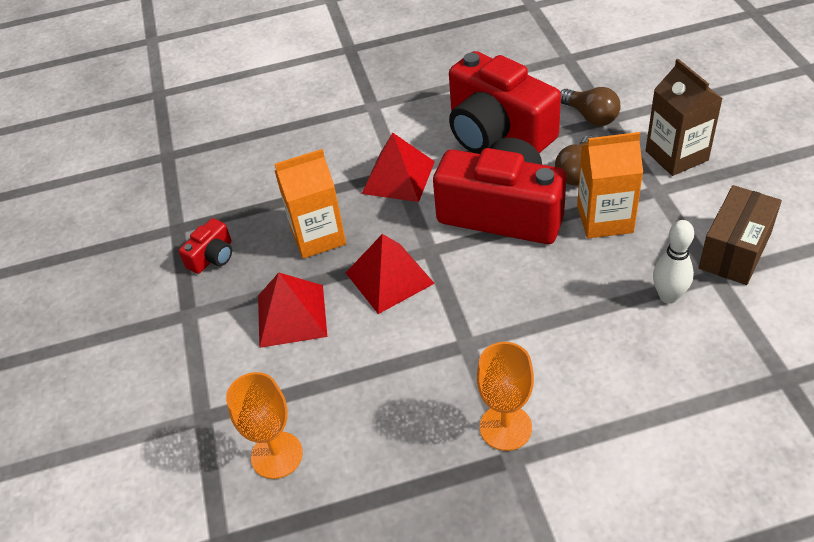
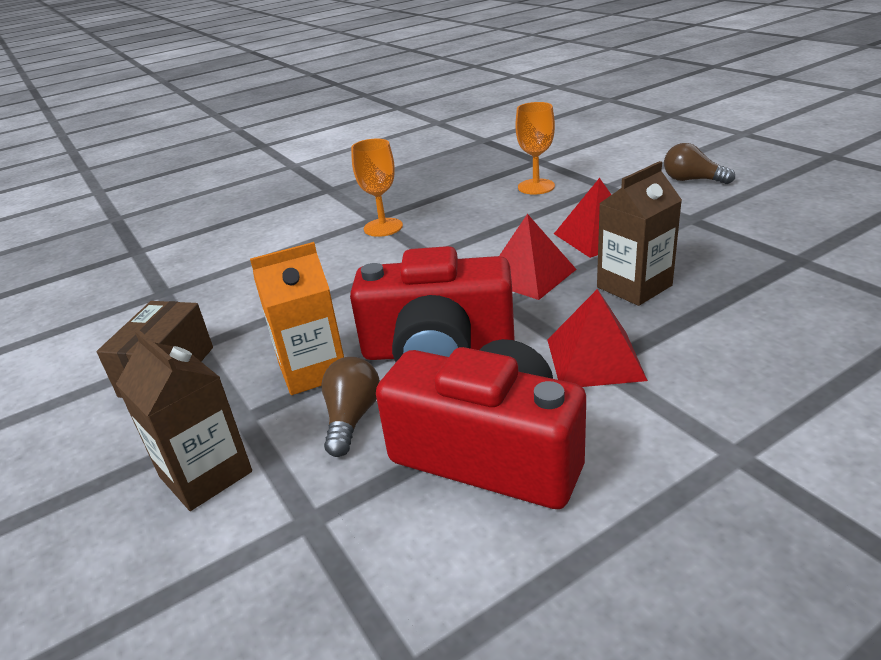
camera: 160 degrees right, 15 degrees down
(212, 257) = (724, 250): red camera -> none
(318, 236) = (634, 286): orange carton -> brown carton
(591, 116) = (340, 517): brown light bulb -> brown light bulb (692, 180)
(668, 296) = (249, 320): white bowling pin -> none

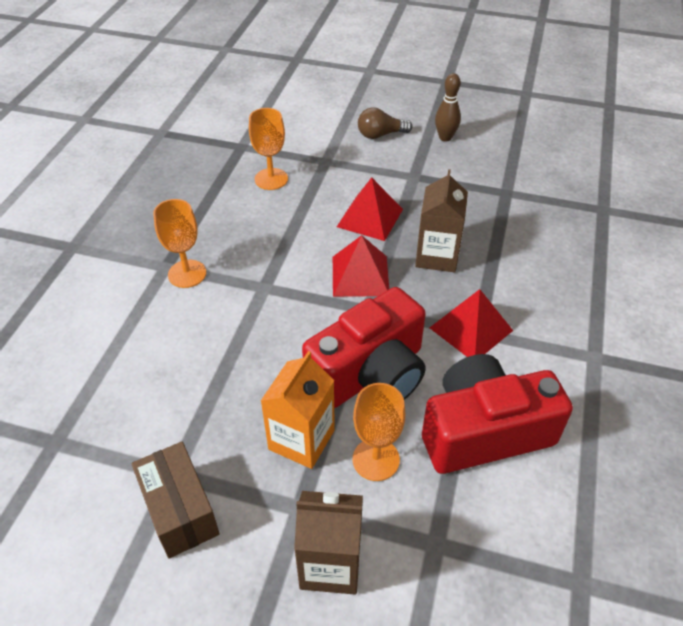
camera: 45 degrees left, 15 degrees up
(352, 418) = (376, 459): brown light bulb -> orange goblet
(771, 197) = (445, 138): none -> brown bowling pin

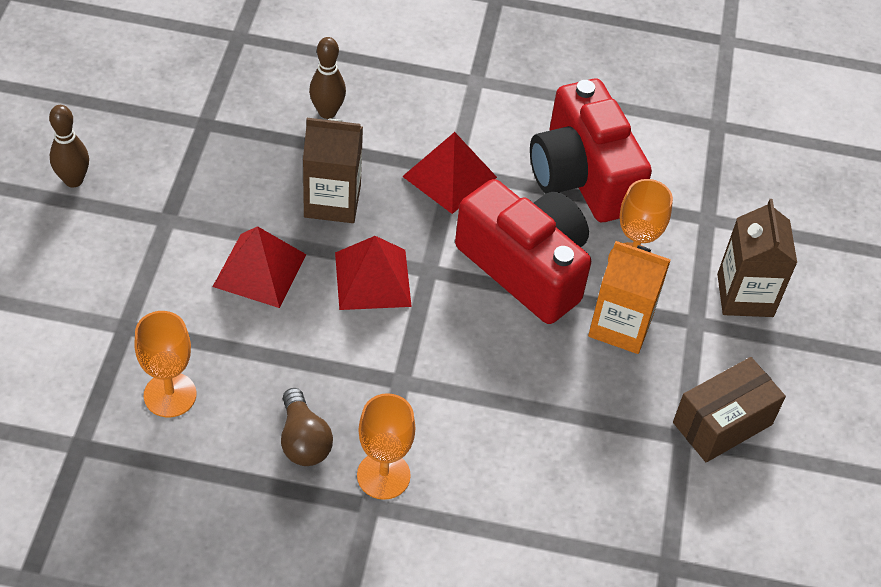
camera: 100 degrees left, 5 degrees up
(380, 135) = (60, 258): brown light bulb -> brown light bulb (303, 440)
(531, 256) = (327, 112): none -> brown bowling pin

